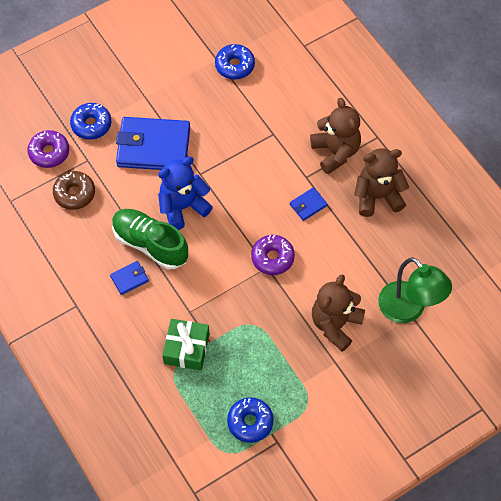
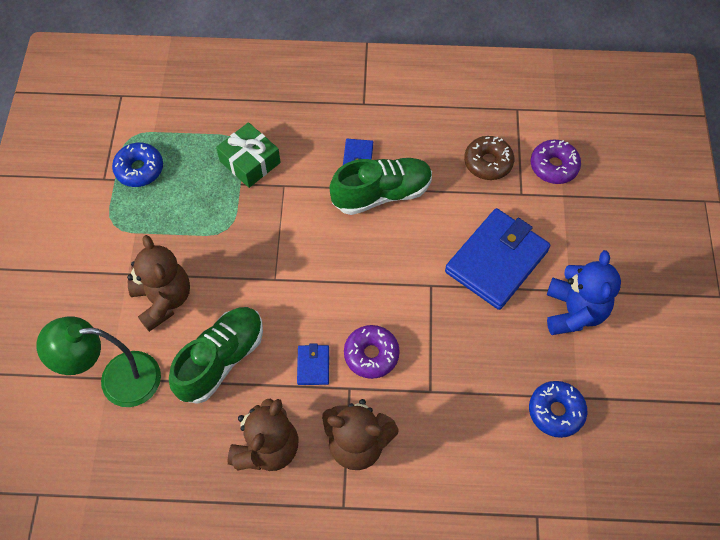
camera: 125 degrees right, 0 degrees up
(91, 125) = (565, 220): blue donut -> none
(183, 207) = (402, 245): blue teddy bear -> blue teddy bear (574, 312)
(272, 258) = (280, 290): purple donut -> purple donut (371, 354)
(347, 259) = (221, 360): none -> green shoe

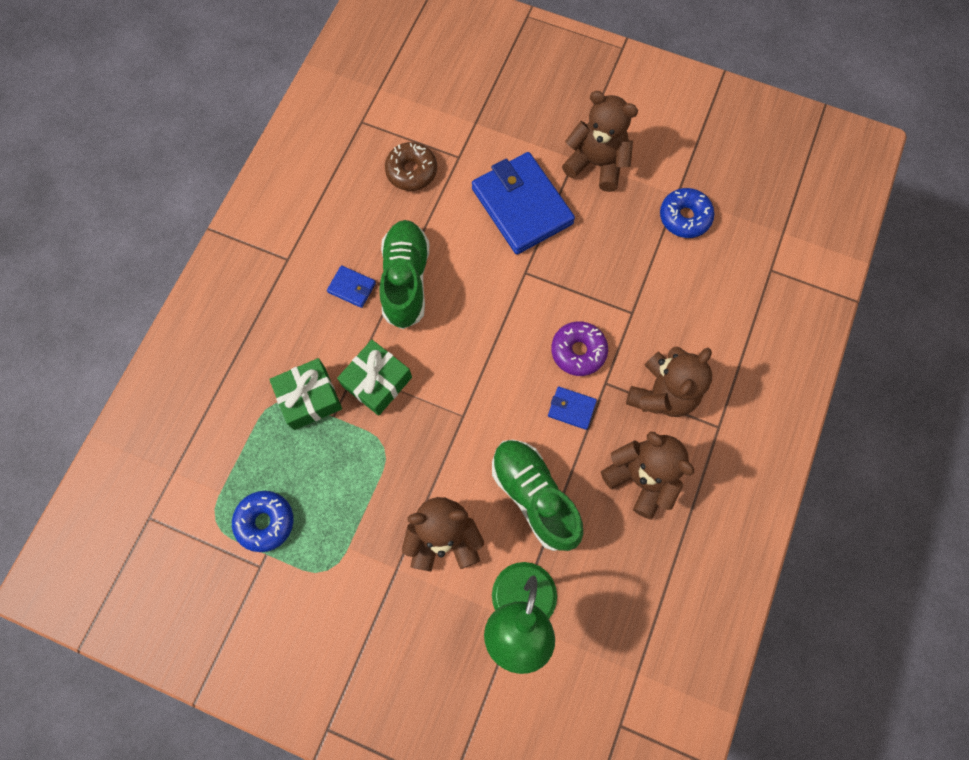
camera: 70 degrees left, 10 degrees up
(281, 204) = (377, 382): none -> green gift
(554, 166) = (440, 117): purple donut -> none
(574, 312) = (596, 164): blue teddy bear -> brown teddy bear

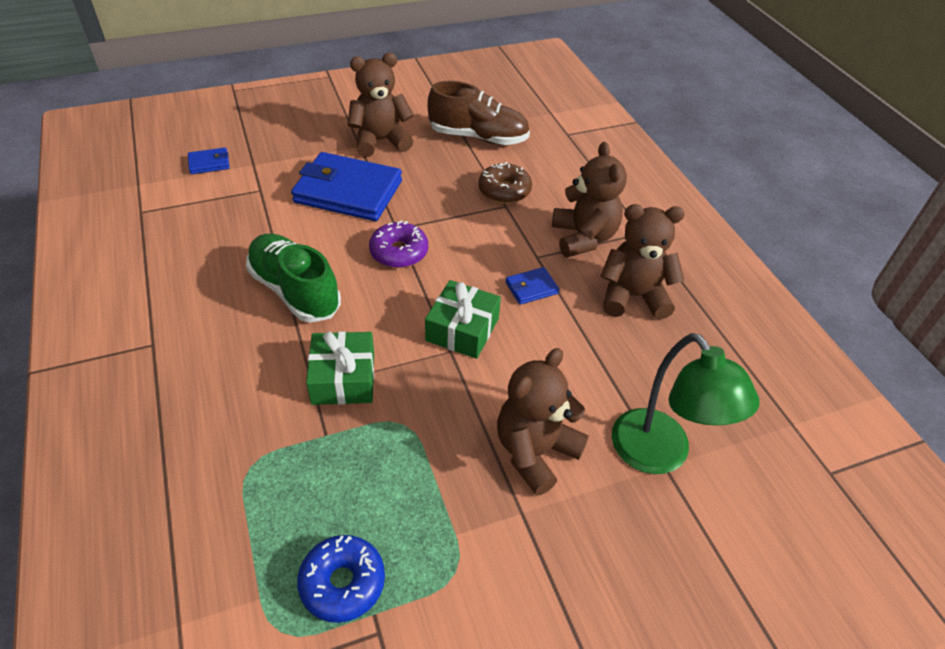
camera: 45 degrees left, 25 degrees down
(309, 398) = (285, 437): green gift -> green gift (462, 329)
(352, 288) = (245, 326): blue wallet -> blue wallet (209, 163)
(411, 171) = (224, 219): brown donut -> brown donut (504, 191)
(534, 496) = (573, 364): green shoe -> none
(578, 351) = (494, 250): purple donut -> purple donut (399, 252)
(684, 217) = (478, 137): blue donut -> brown shoe

